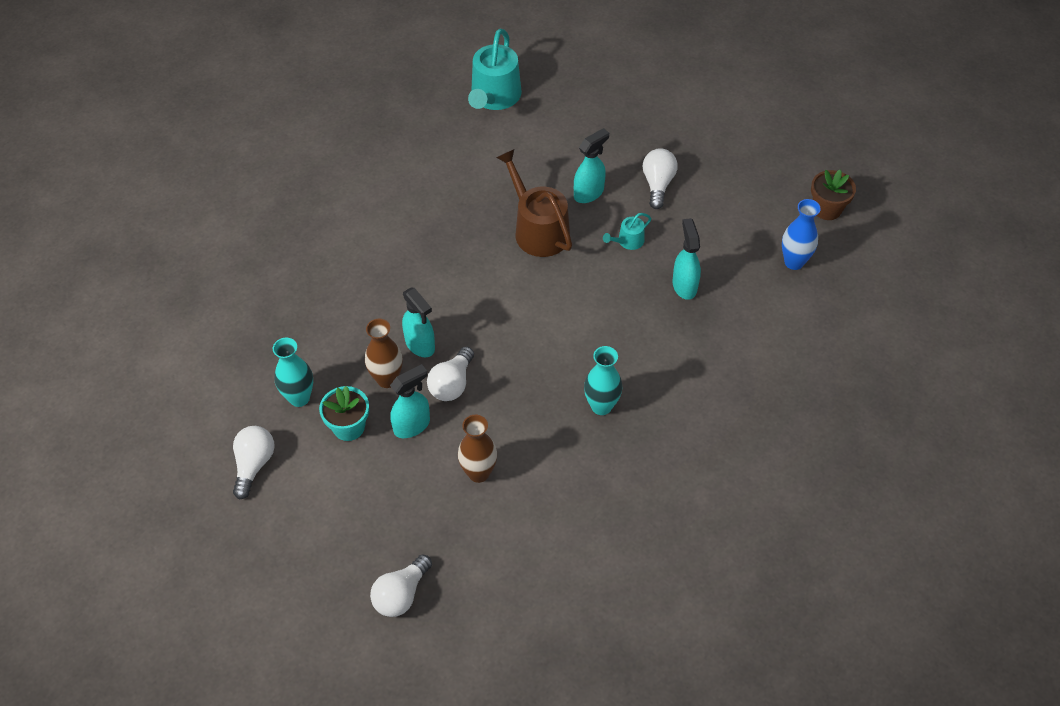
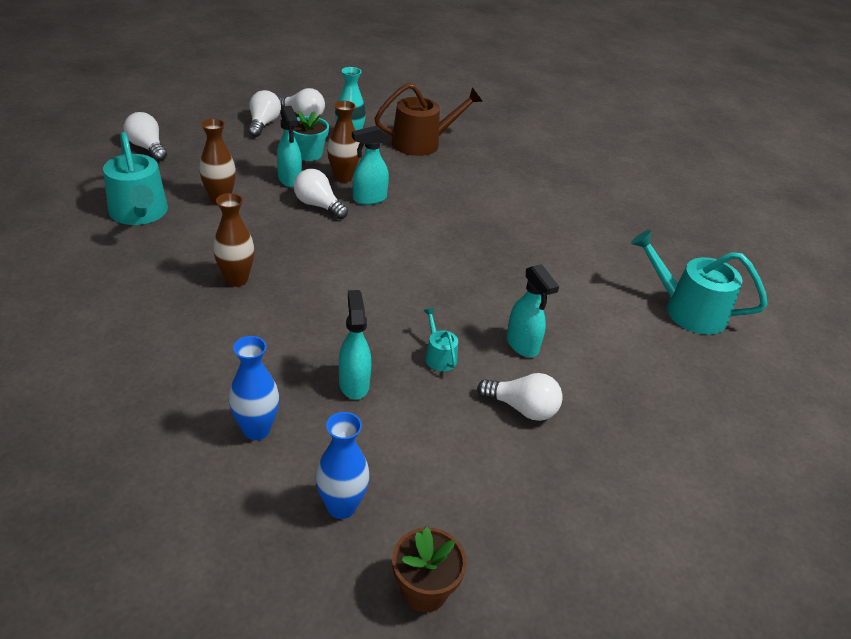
camera: 100 degrees right, 15 degrees down
(293, 498) = (263, 124): none -> white light bulb
(536, 533) = (139, 213): none -> turquoise watering can
(538, 229) = (479, 294): brown watering can -> brown watering can (422, 143)
(601, 406) = (236, 279): turquoise vase -> brown vase
(684, 285) = (354, 383): turquoise spray bottle -> turquoise spray bottle turned 105 degrees counterclockwise
(758, 328) = (256, 430): none -> blue vase

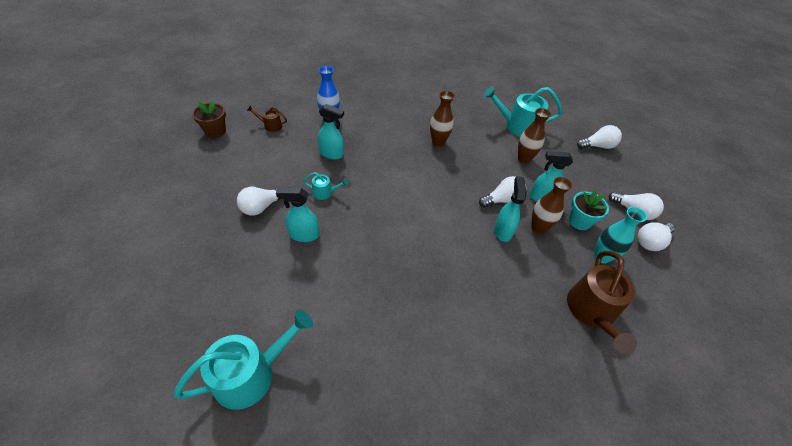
camera: 120 degrees right, 10 degrees up
(341, 507) = (270, 126): blue vase -> brown watering can

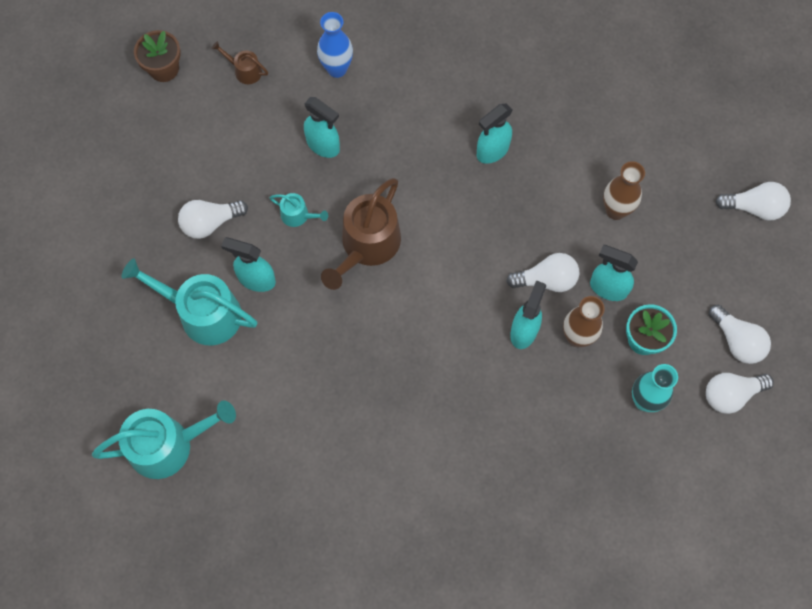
camera: 20 degrees right, 20 degrees up
(438, 142) = (492, 151): brown vase -> turquoise spray bottle
(518, 126) = (638, 140): turquoise watering can -> turquoise watering can (203, 313)
(592, 312) = (586, 471): brown watering can -> brown watering can (367, 245)

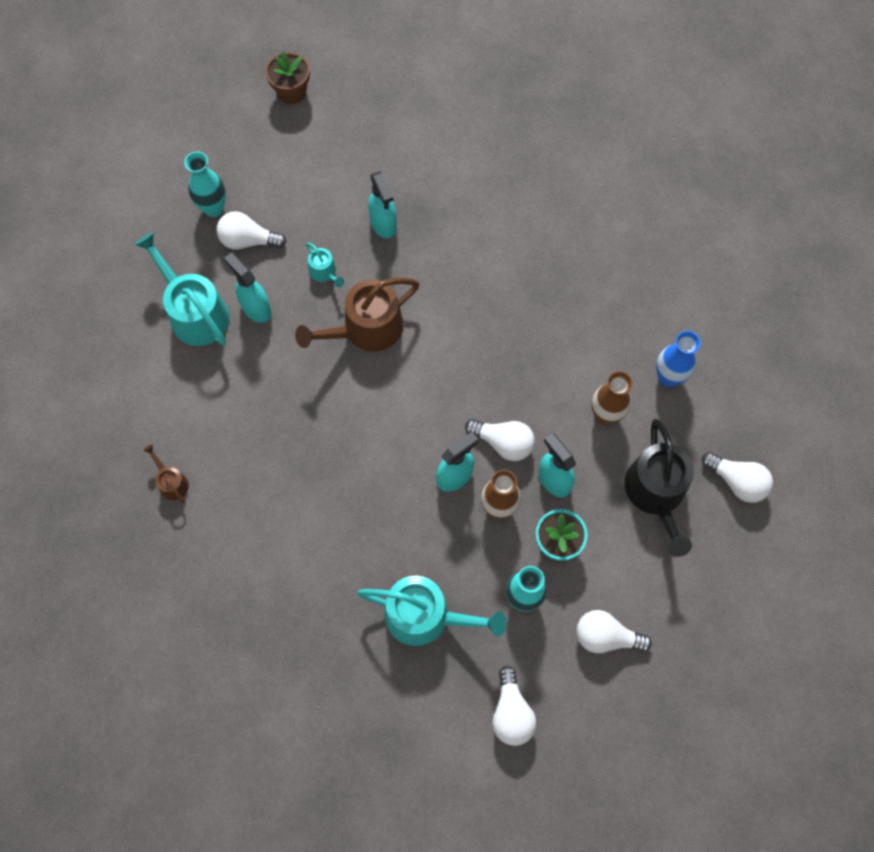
camera: 30 degrees right, 0 degrees up
(159, 210) = (213, 208): none -> turquoise vase
(168, 445) = (99, 406): turquoise watering can -> turquoise watering can (425, 616)
(245, 71) = (357, 127): brown watering can -> brown watering can (171, 482)
(337, 69) = (436, 164): blue vase -> blue vase (668, 377)
(492, 151) = (527, 304): turquoise spray bottle -> none
(697, 253) = (656, 493): none -> black watering can
(736, 341) = (642, 592): white light bulb -> white light bulb (511, 712)

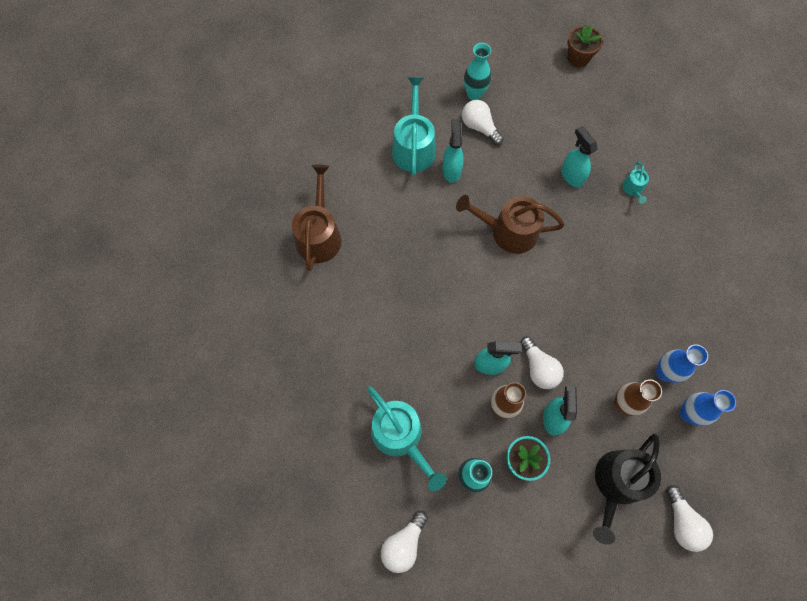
camera: 40 degrees right, 0 degrees up
(171, 482) = (319, 235): brown watering can -> brown watering can, size x2.10
(324, 272) = (510, 179): turquoise watering can -> turquoise watering can (633, 189)
(383, 224) = (571, 176): turquoise spray bottle -> turquoise spray bottle turned 135 degrees clockwise
(606, 636) = (505, 549): white light bulb -> none
(619, 355) = (664, 372): none -> blue vase

